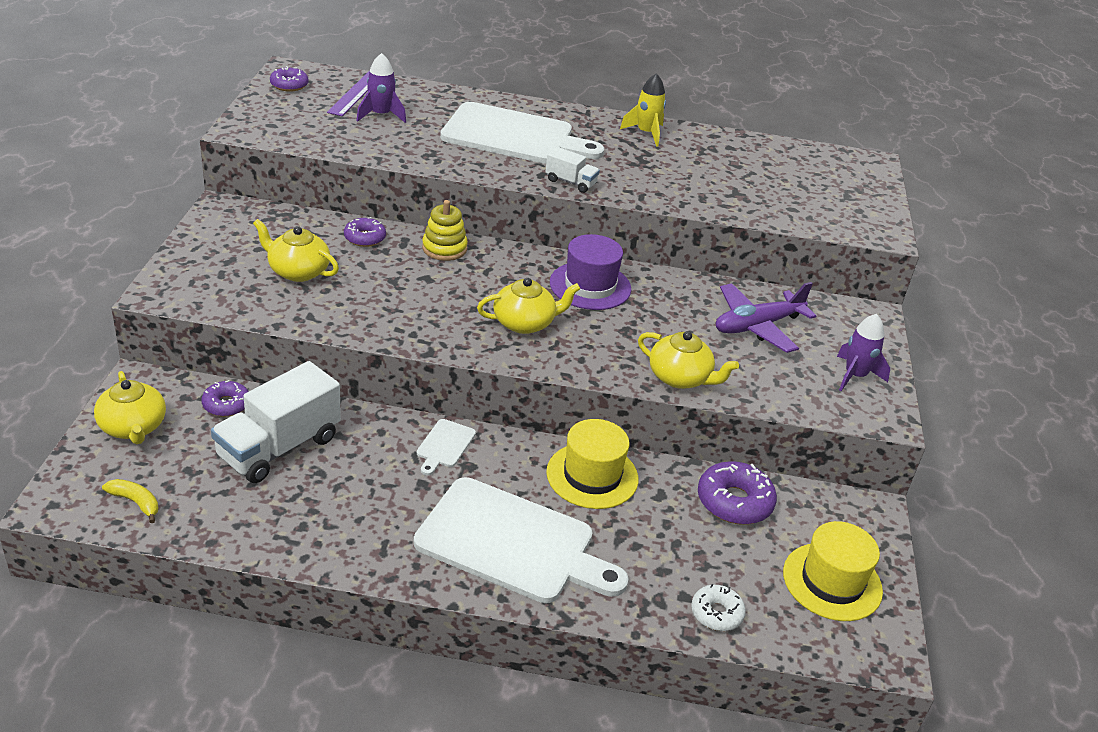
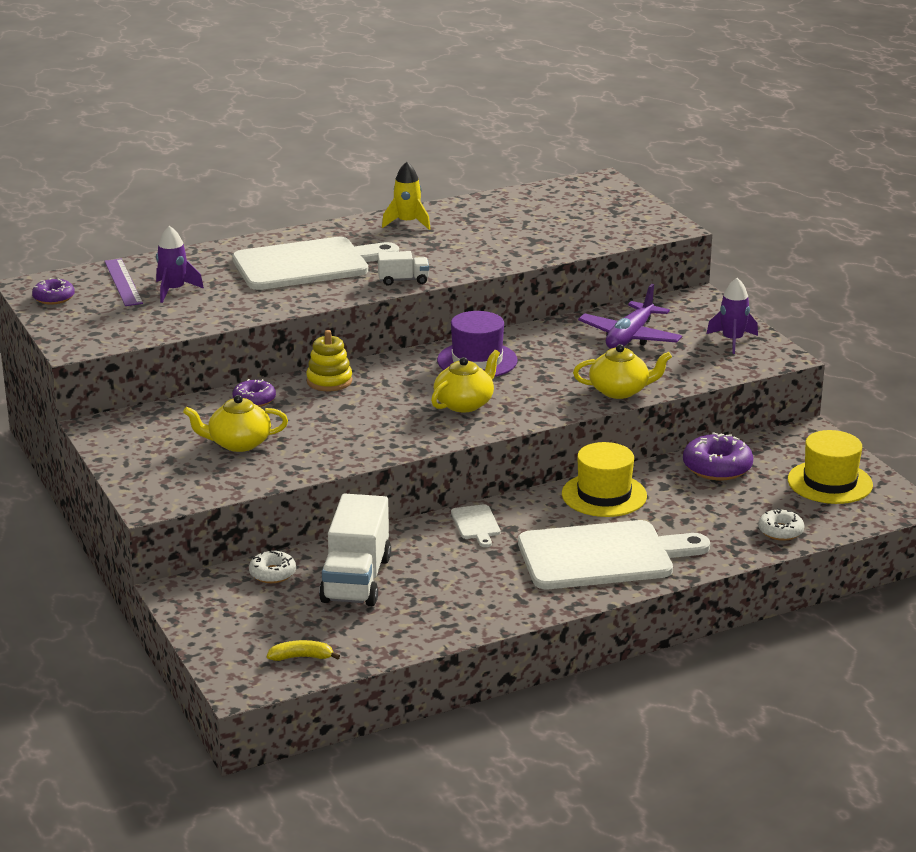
camera: 30 degrees left, 10 degrees down
(133, 427) = (222, 619): yellow teapot -> none
(226, 404) = (272, 573): purple donut -> white donut

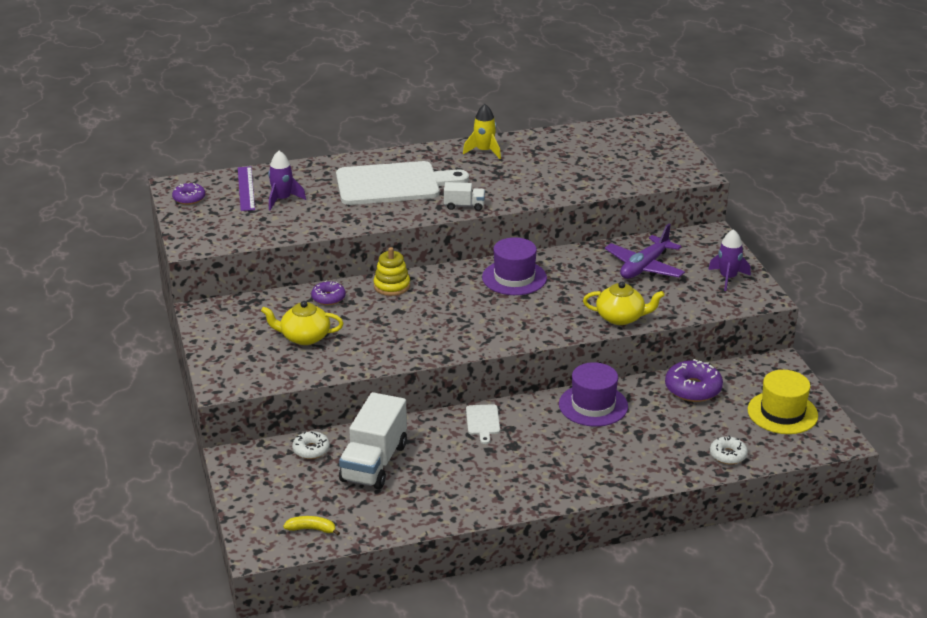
camera: 10 degrees right, 5 degrees up
(464, 404) = (492, 318): yellow teapot -> none
(603, 556) = (576, 462): white cutting board -> none
(604, 495) = (593, 405): yellow hat -> purple hat

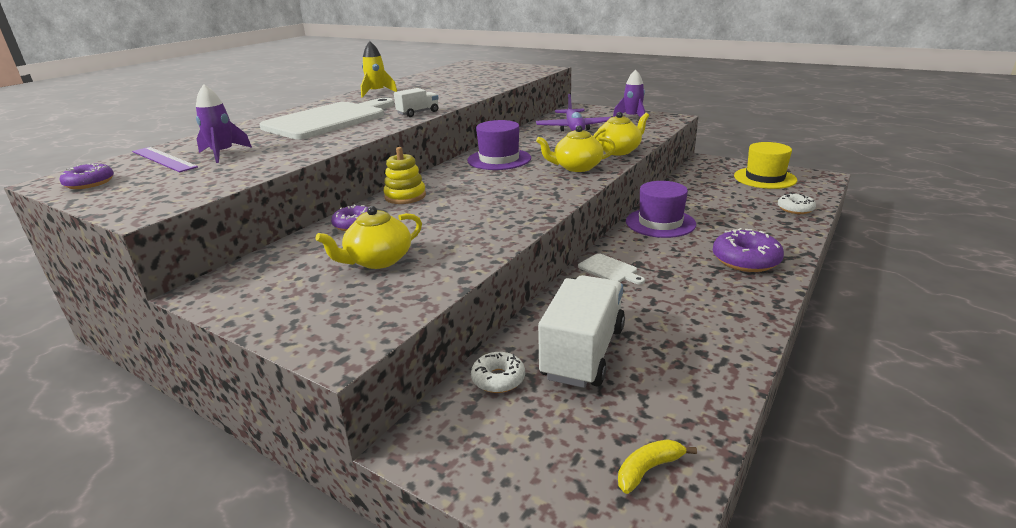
camera: 40 degrees left, 5 degrees down
(374, 463) = (583, 352): white truck -> white truck turned 135 degrees counterclockwise
(552, 319) = (576, 167): none -> yellow teapot
(693, 389) = (694, 188): purple donut -> purple donut (745, 260)

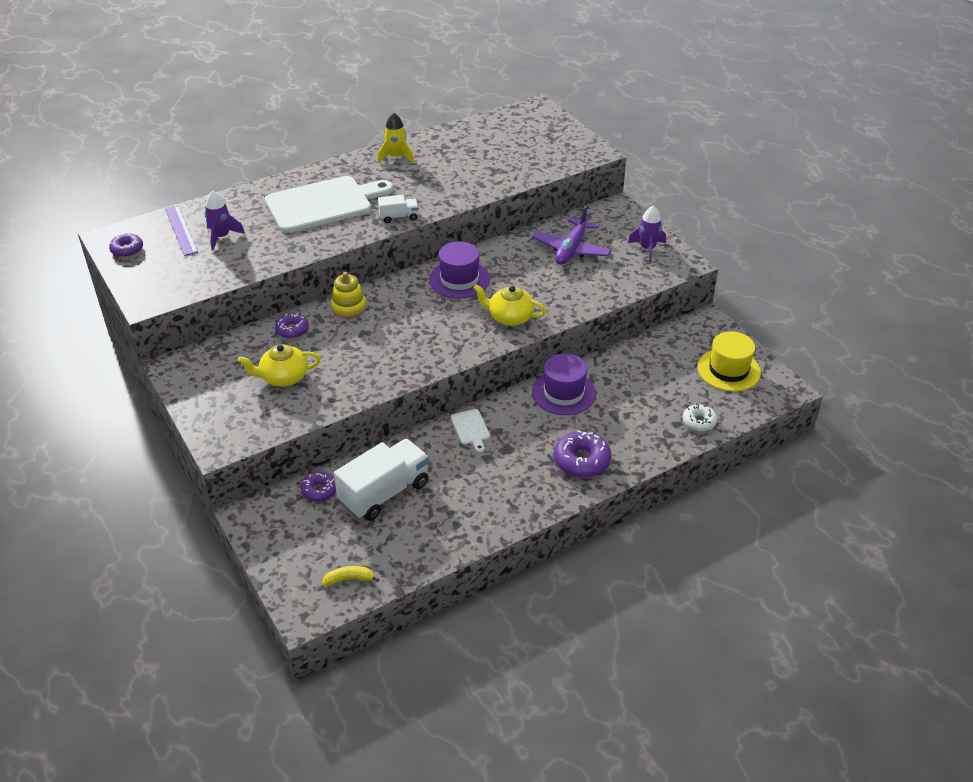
camera: 25 degrees right, 15 degrees up
(498, 379) = (319, 490): white donut -> purple donut
(618, 151) = (570, 305): yellow teapot -> none

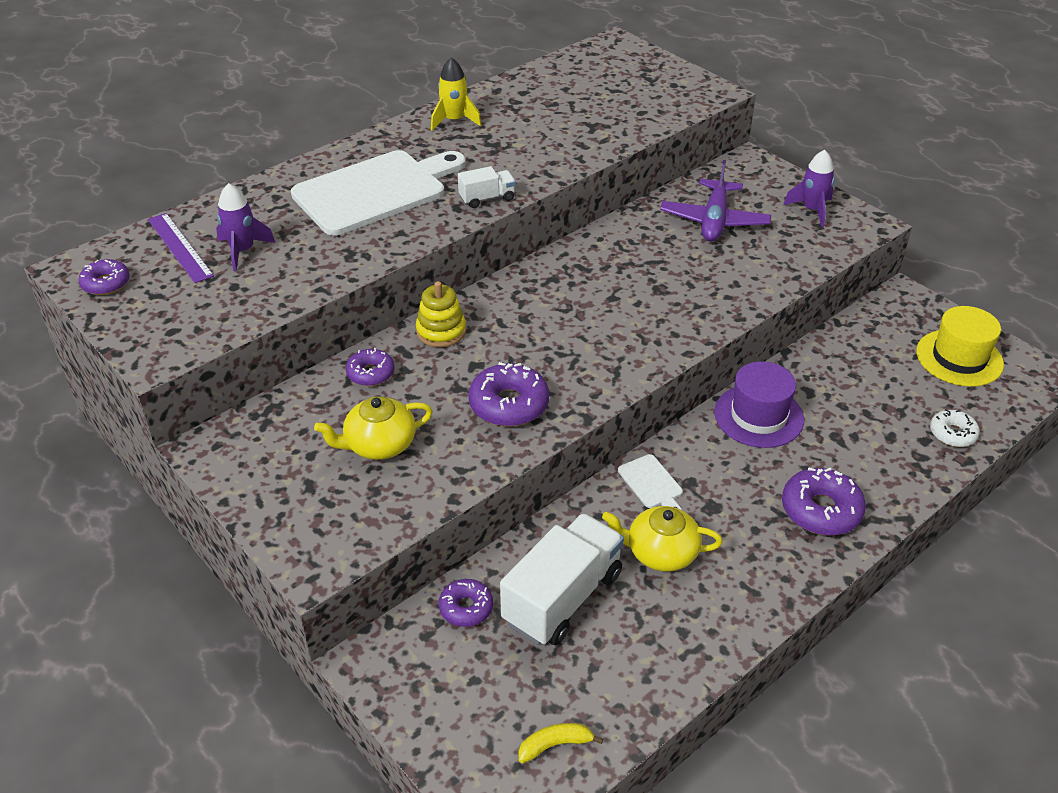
camera: 10 degrees left, 0 degrees up
(378, 361) = (509, 404): none -> purple donut
(459, 279) = (581, 276): purple hat -> none
(510, 317) = (669, 320): yellow teapot -> yellow teapot (660, 552)

